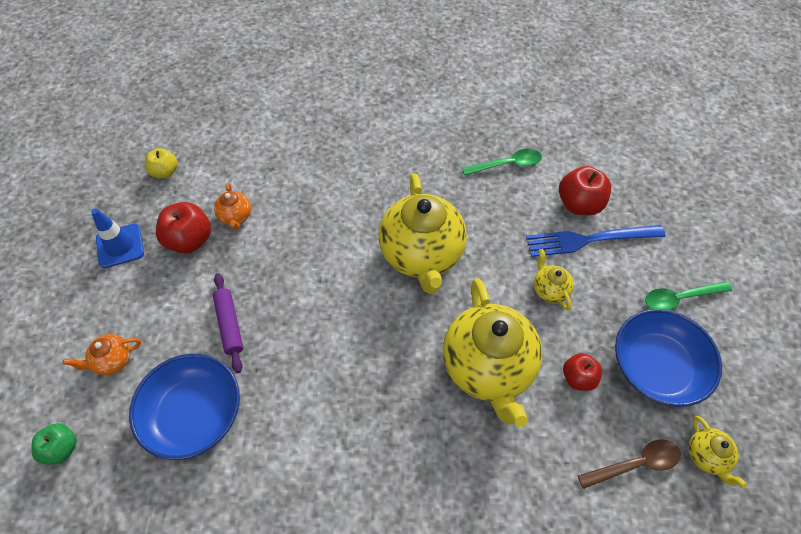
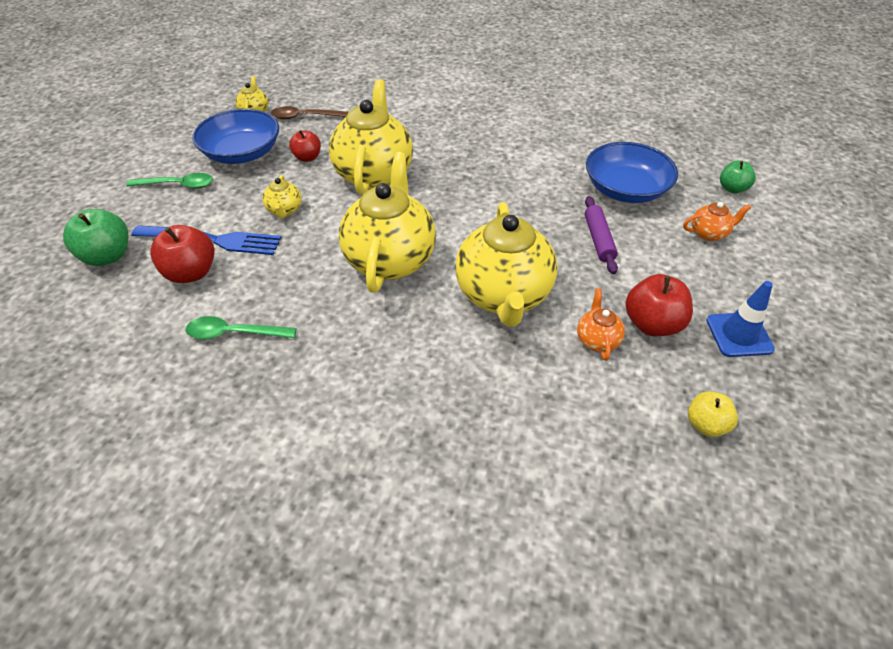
camera: 165 degrees left, 10 degrees down
(314, 240) = (503, 296): none -> yellow teapot
(660, 204) = (107, 256): none -> green apple

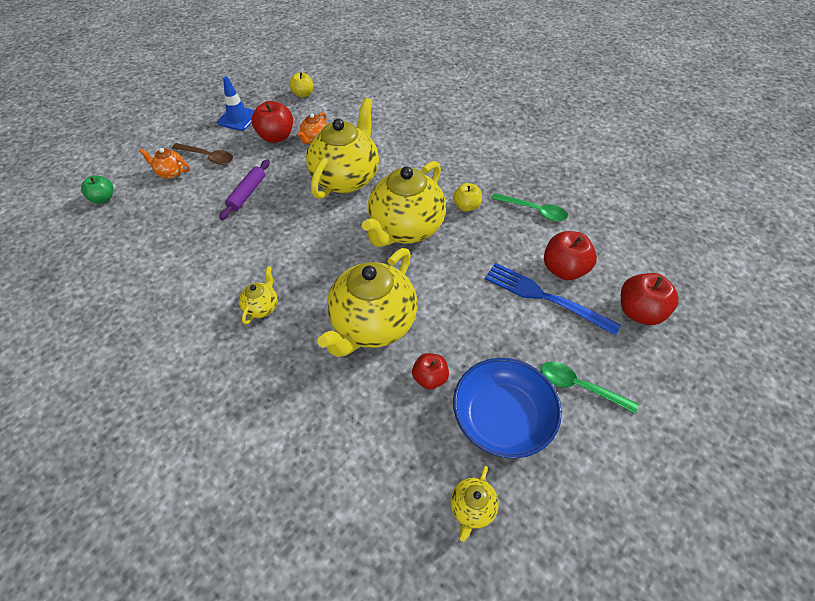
camera: 155 degrees left, 5 degrees up
(107, 256) = (639, 312): green apple -> red apple
(285, 210) = (474, 308): yellow teapot -> yellow teapot (262, 307)
(304, 117) = (408, 466): brown spoon -> brown spoon (208, 157)
(327, 310) = (466, 206): none -> yellow apple
(625, 189) = (178, 226): blue bowl -> none

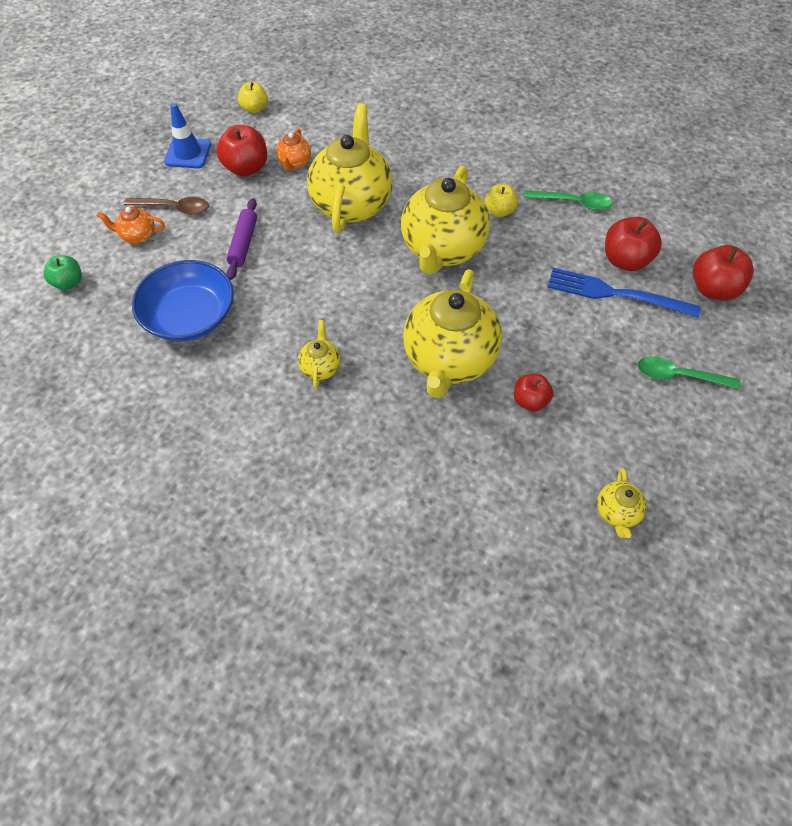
camera: 15 degrees left, 5 degrees up
(502, 417) = (615, 422): blue bowl -> blue bowl (190, 316)

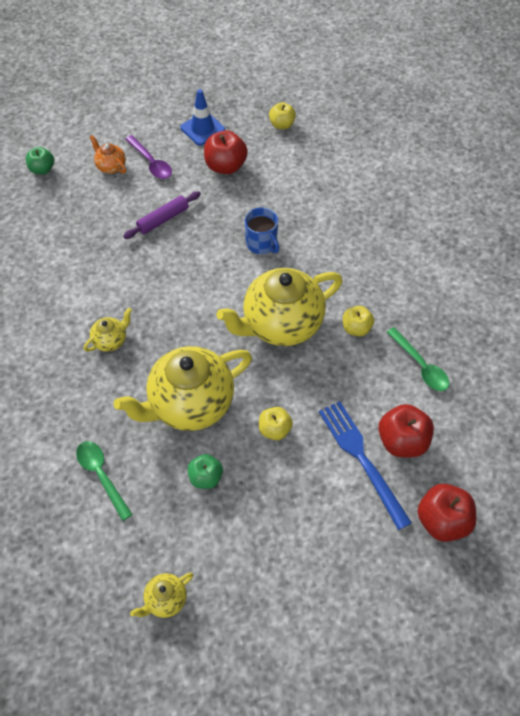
camera: 45 degrees right, 0 degrees up
(174, 208) = (151, 163): brown spoon -> purple spoon
(190, 316) = (79, 244): blue bowl -> none
(294, 163) = (260, 185): orange teapot -> none
(352, 204) = (262, 243): yellow teapot -> blue mug
(530, 401) = (206, 477): red apple -> green apple
(534, 325) = (274, 429): none -> yellow apple
(678, 376) = (327, 555): green spoon -> green spoon (101, 475)

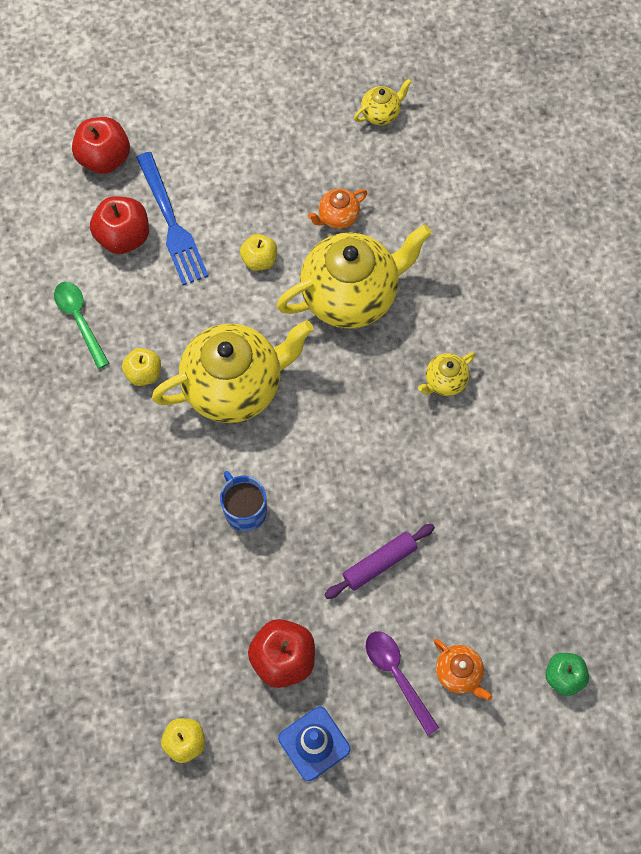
camera: 175 degrees left, 10 degrees up
(101, 475) = (447, 227): green spoon -> none
(206, 477) = (337, 217): green apple -> orange teapot

